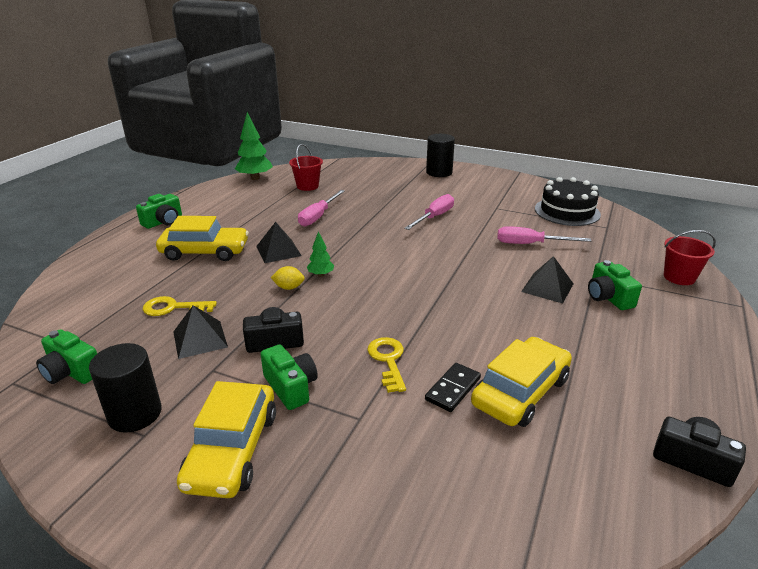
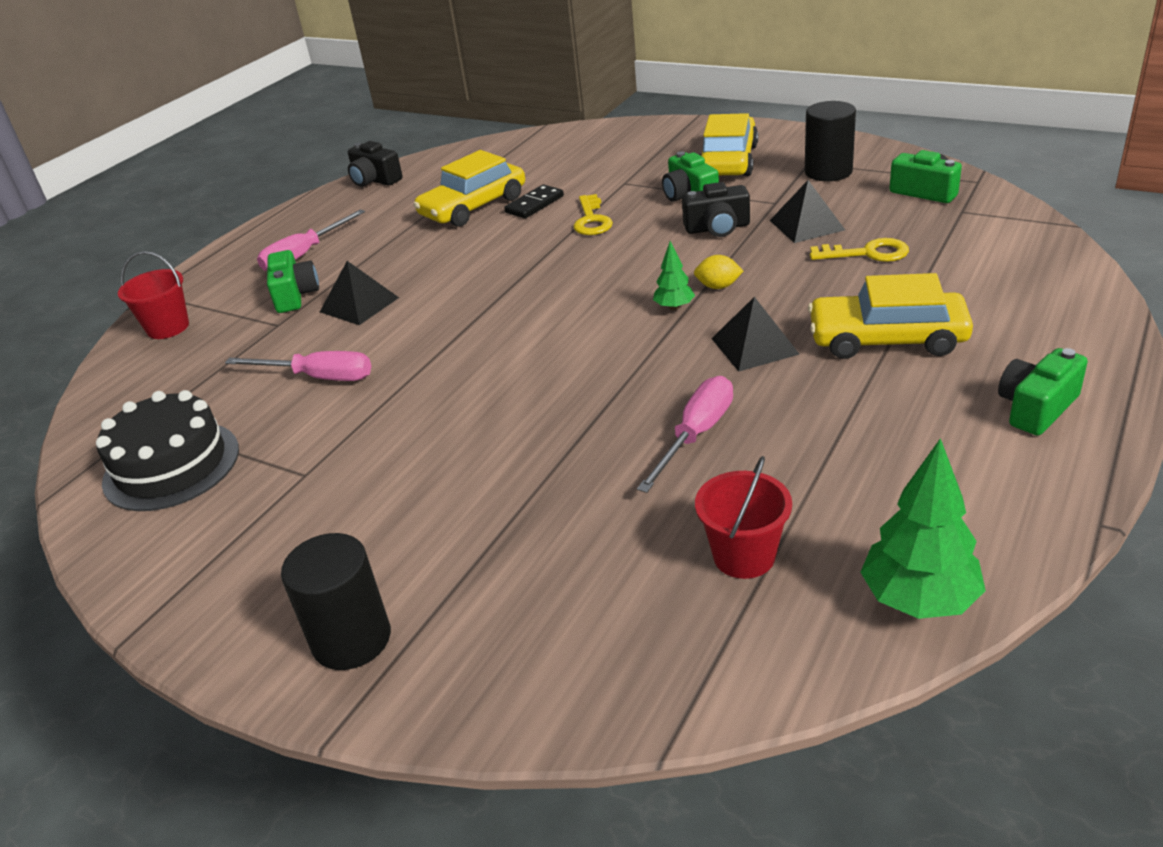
camera: 170 degrees left, 5 degrees up
(434, 217) = (450, 440): pink screwdriver -> pink screwdriver (304, 255)

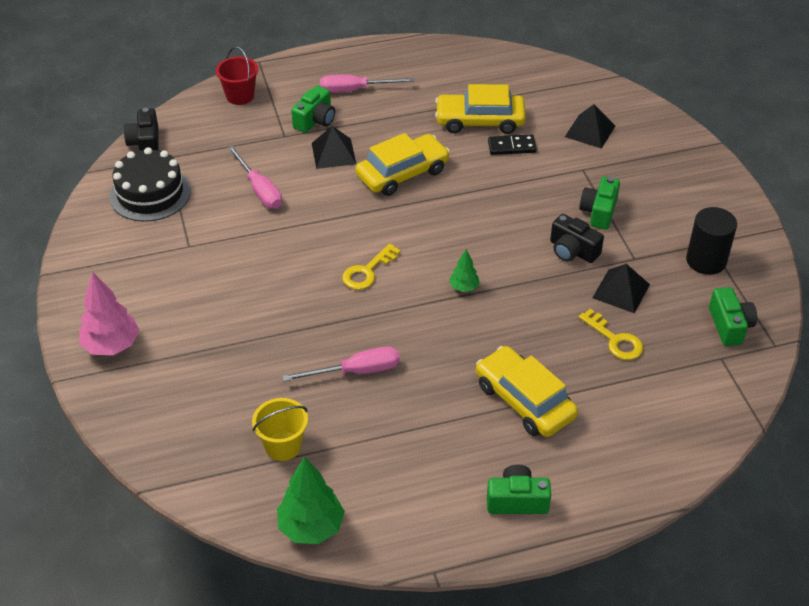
camera: 40 degrees right, 10 degrees up
(351, 639) = (112, 346): black cylinder -> pink tree
(374, 180) = (462, 52): black camera -> black camera (145, 143)
(591, 220) = (521, 186): yellow key -> yellow key (367, 271)
(718, 286) = (505, 293): yellow lemon -> none
(728, 161) = (667, 201): yellow car -> yellow car (402, 173)
(744, 556) = (283, 446): red bucket -> yellow bucket
(754, 346) = (460, 346): black pyramid -> black pyramid (590, 131)

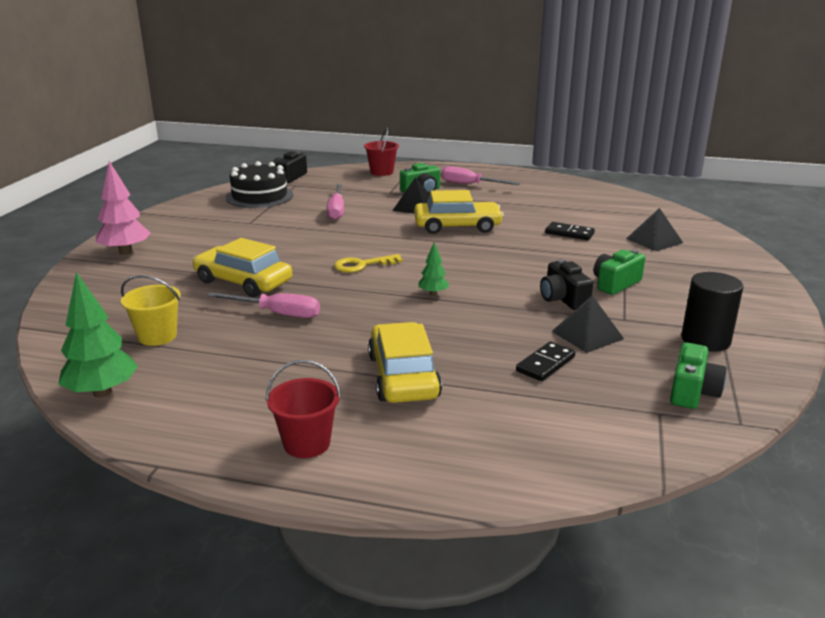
camera: 30 degrees right, 20 degrees down
(480, 121) = (555, 216): yellow car -> yellow car (243, 282)
(517, 500) = (306, 443): green camera -> red bucket
(615, 340) = (545, 364): yellow key -> black domino

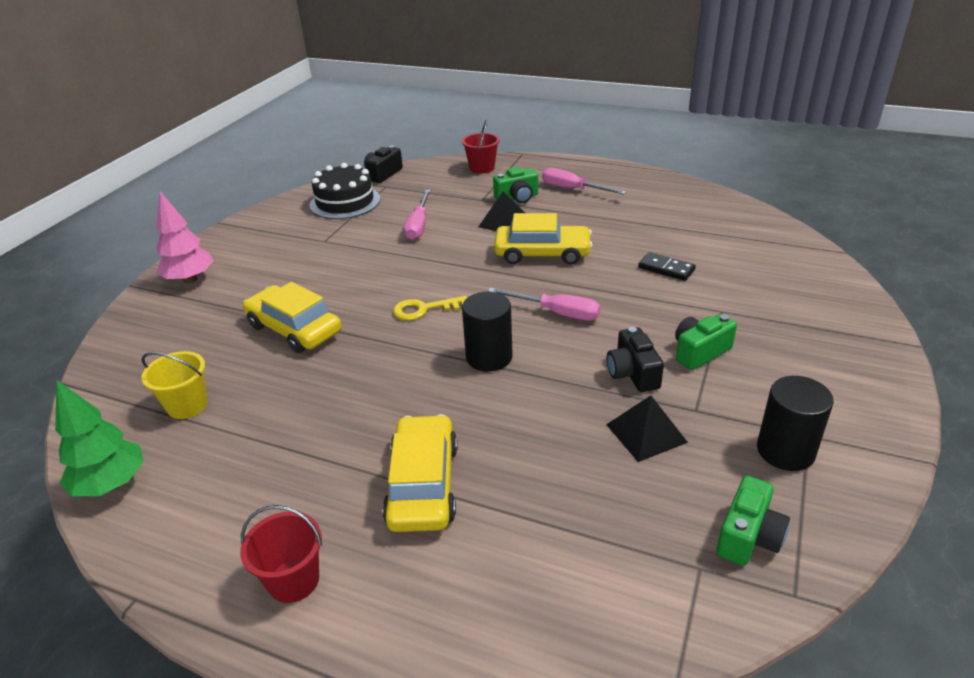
camera: 10 degrees right, 10 degrees up
(277, 313) = (316, 379): pink screwdriver -> pink screwdriver (556, 313)
(433, 293) = (489, 357): green tree -> black cylinder
(545, 364) = (586, 477): black domino -> none
(654, 240) = (763, 284): black pyramid -> none

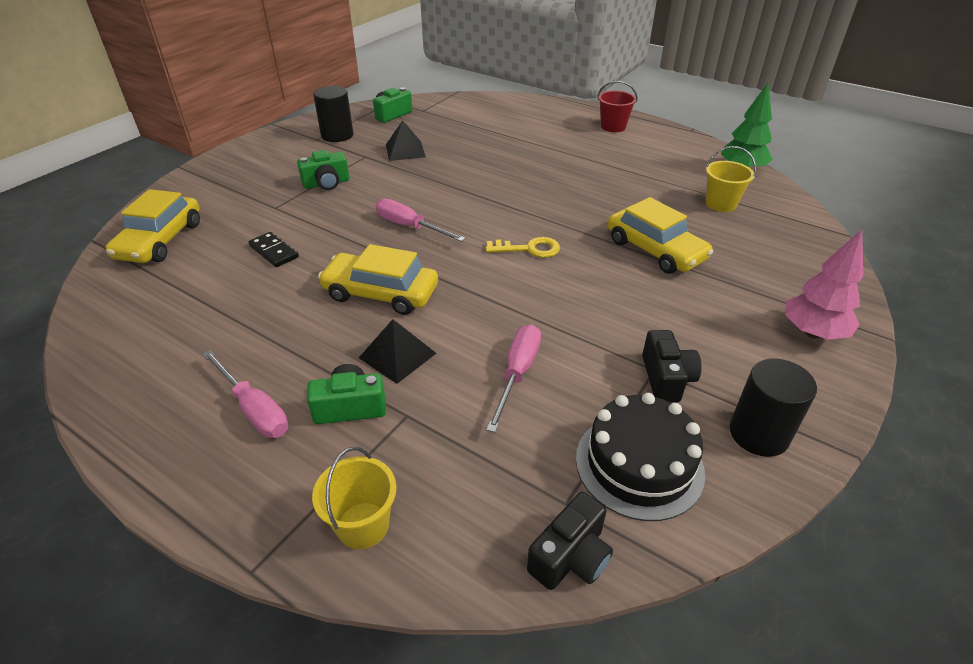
camera: 170 degrees left, 5 degrees up
(423, 484) = (546, 147): yellow car -> yellow car (160, 240)
(482, 168) = (363, 525): red bucket -> yellow bucket
(489, 357) = (483, 202): black cylinder -> black cylinder (758, 434)
(632, 373) = (386, 178): black camera -> black camera (666, 378)

